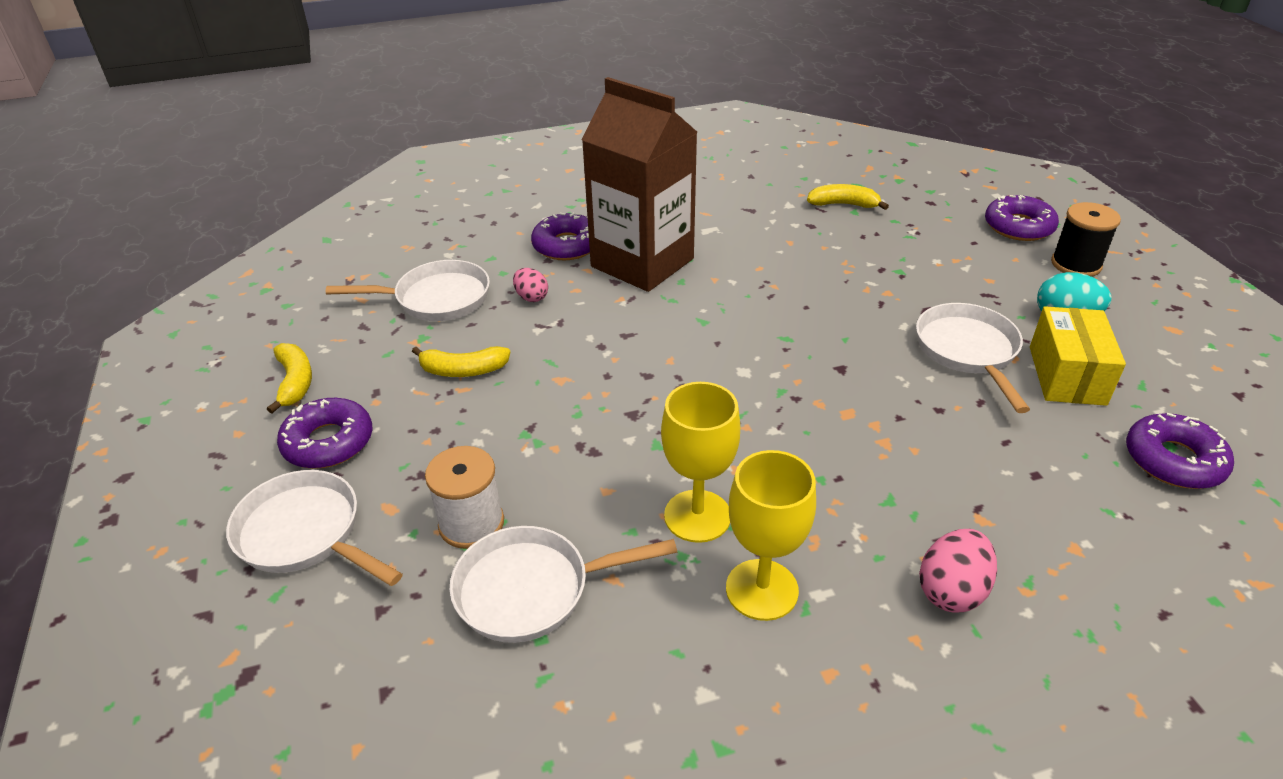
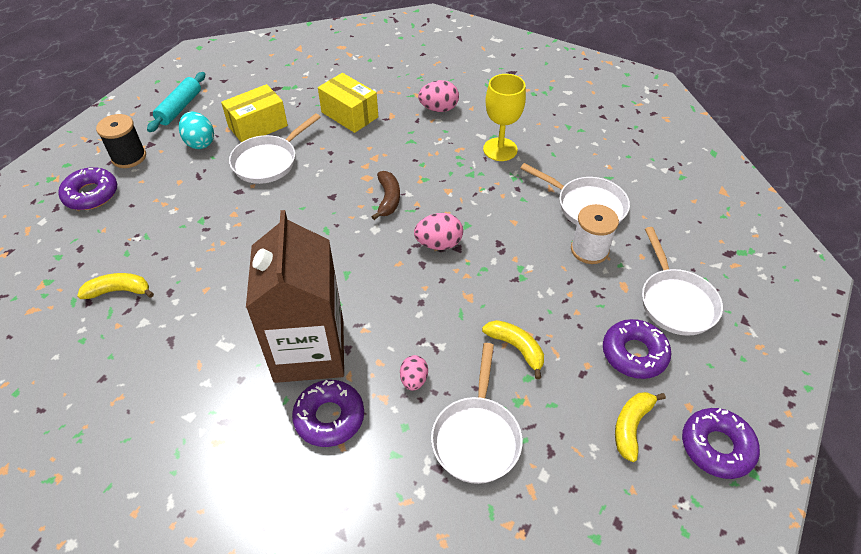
camera: 135 degrees left, 10 degrees up
(436, 299) = (476, 437): white pan -> white pan turned 120 degrees counterclockwise
(658, 403) = (439, 244): none -> pink egg
(697, 516) = (489, 186): yellow goblet -> none
(783, 408) = (388, 199): none -> brown banana
(843, 204) = (119, 291): yellow banana -> yellow banana turned 120 degrees clockwise
(1024, 474) = (349, 114): none -> yellow box
(1173, 460) = (295, 84): purple donut -> purple donut (716, 447)
(1174, 331) = (180, 108): none -> turquoise rolling pin

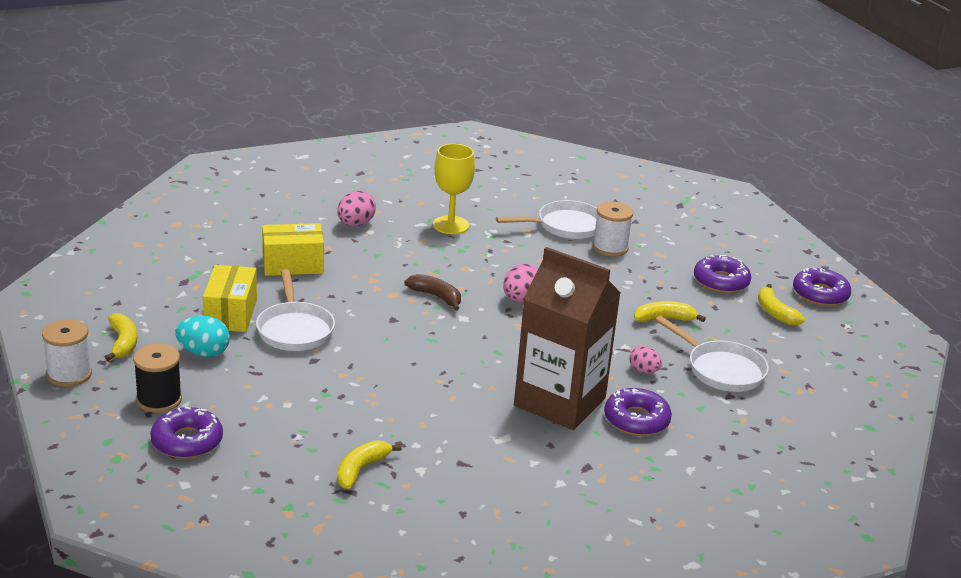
camera: 55 degrees left, 20 degrees down
(126, 110) = (69, 374): none -> white spool
(180, 108) = (123, 343): turquoise rolling pin -> yellow banana
(675, 302) = (696, 245): white pan -> none

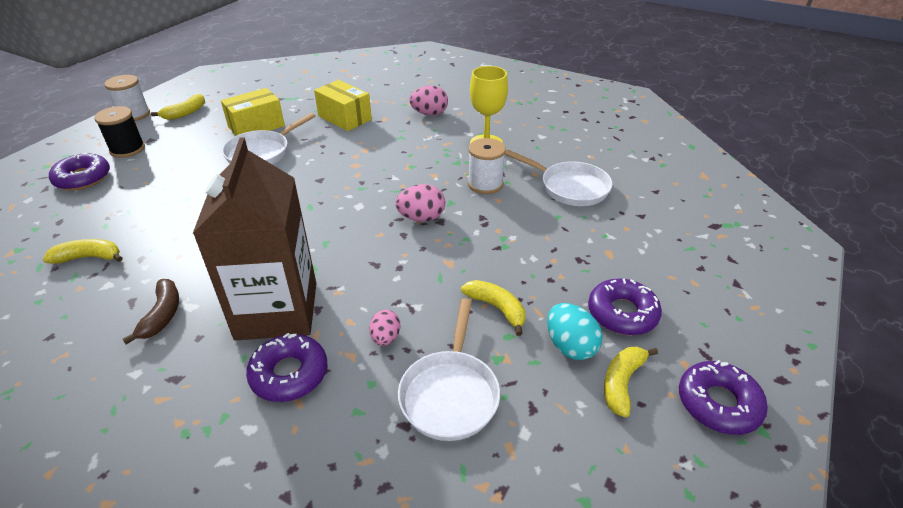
camera: 55 degrees right, 10 degrees up
(203, 353) = (198, 138): turquoise egg -> turquoise egg (570, 346)
(436, 297) = (374, 182): brown banana -> brown banana (162, 315)
(610, 248) = (573, 223): white spool -> white spool (485, 184)

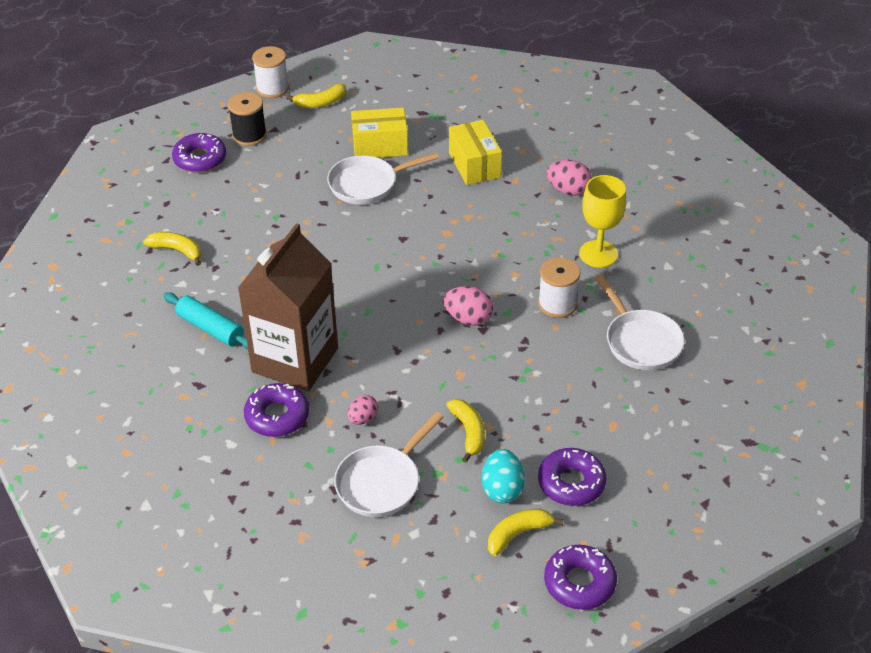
camera: 30 degrees right, 5 degrees up
(162, 315) = (210, 328): brown banana -> turquoise rolling pin

